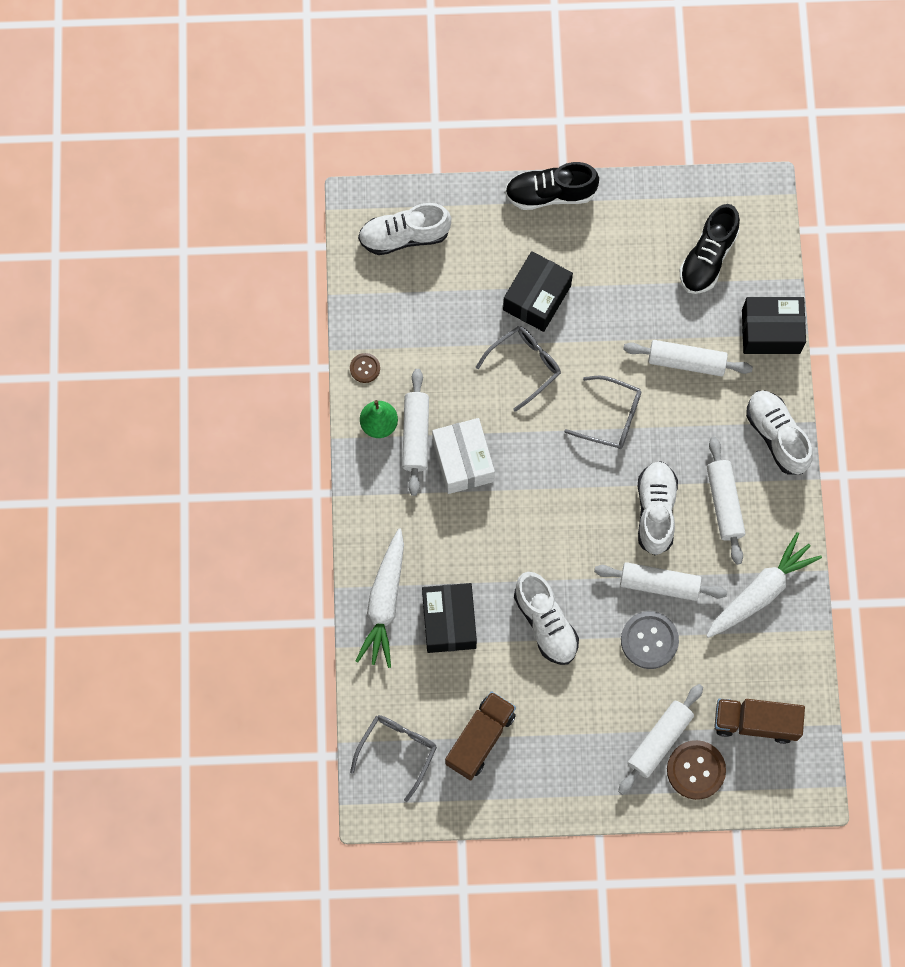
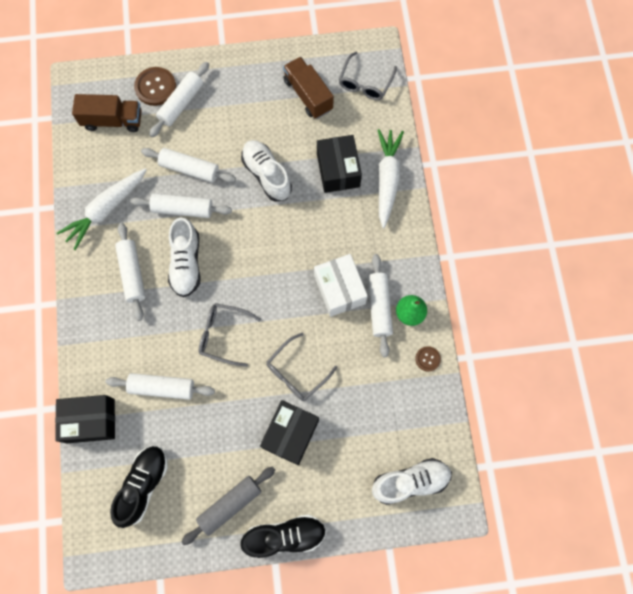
camera: 175 degrees right, 0 degrees up
(480, 739) = (308, 95): brown truck -> brown truck turned 120 degrees clockwise
(610, 229) = (230, 505): none -> grey rolling pin
(649, 640) = (189, 169): grey button -> white rolling pin
(777, 436) = (89, 331): white shoe -> none

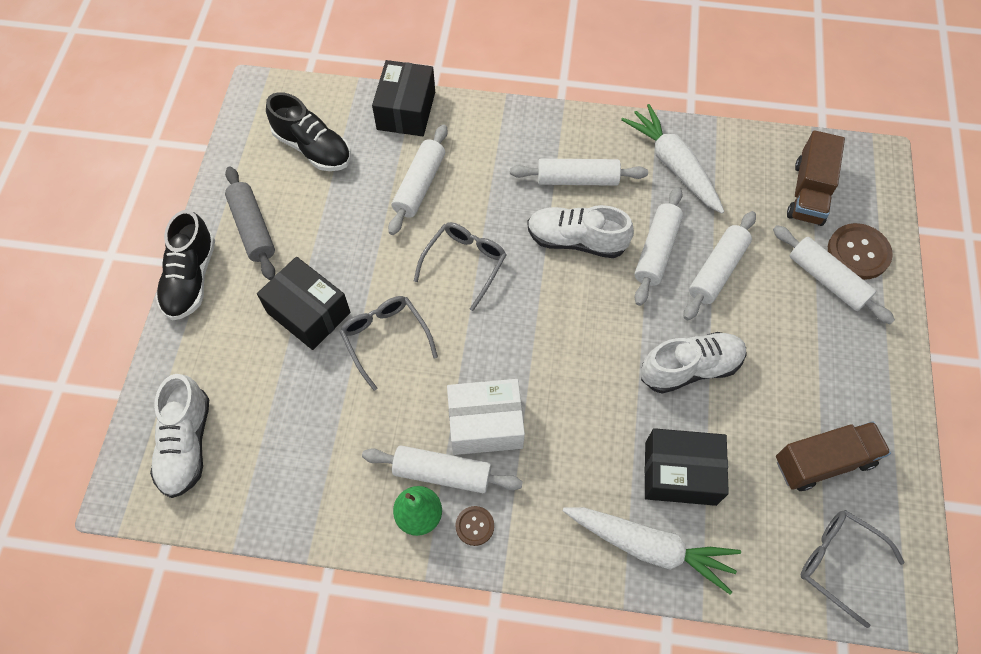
camera: 105 degrees right, 10 degrees down
(427, 359) = (342, 521): brown button -> brown button (474, 526)

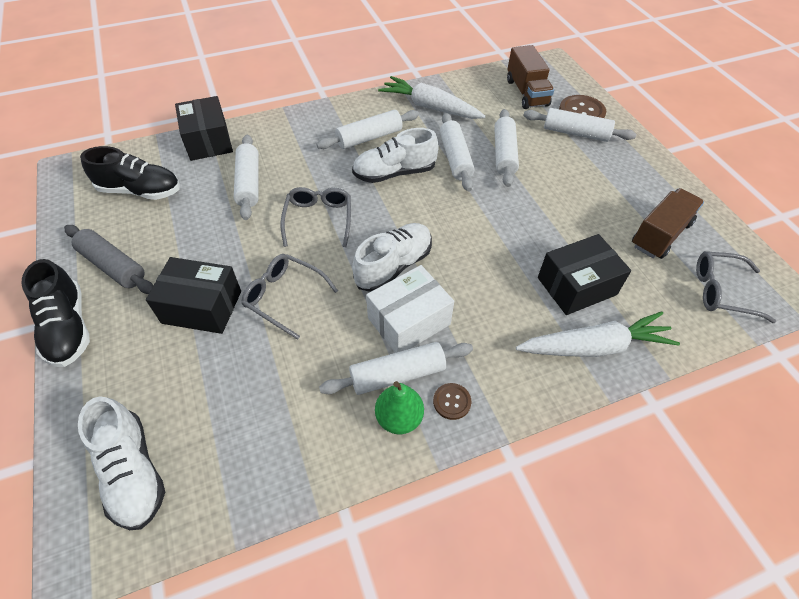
camera: 30 degrees left, 10 degrees down
(690, 368) = (531, 217): white shoe -> white shoe (393, 266)

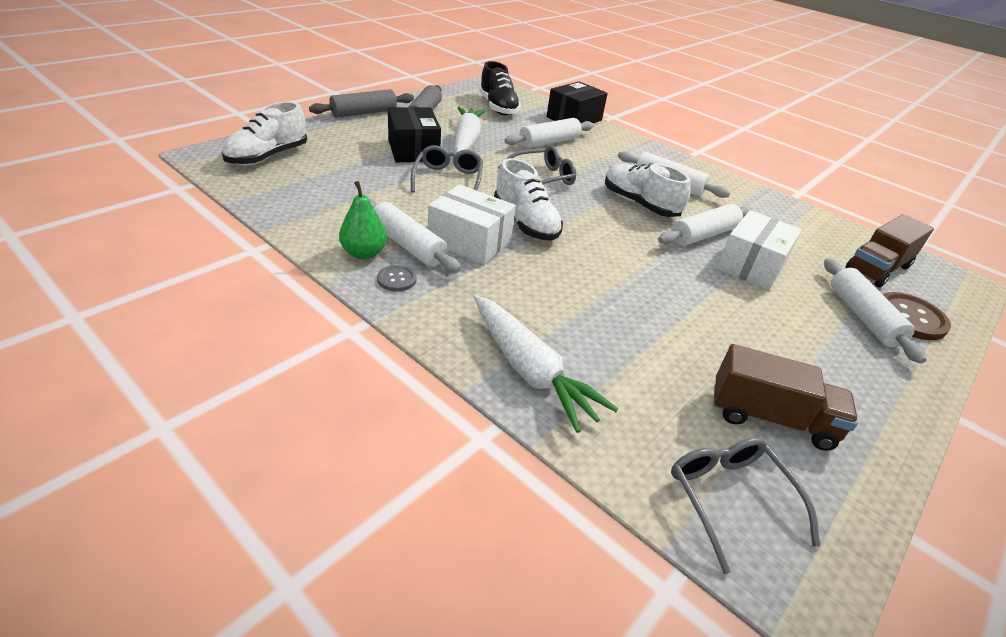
camera: 60 degrees right, 15 degrees down
(68, 328) = (364, 113): black shoe -> grey rolling pin
(393, 266) = (525, 223): white shoe -> white shoe turned 45 degrees clockwise
(430, 107) = (756, 209): white carrot -> white carrot (466, 140)
(452, 402) = (397, 279): brown button -> grey button
(504, 154) = (751, 266): white rolling pin -> white box
(576, 286) = (607, 346): black box -> none

